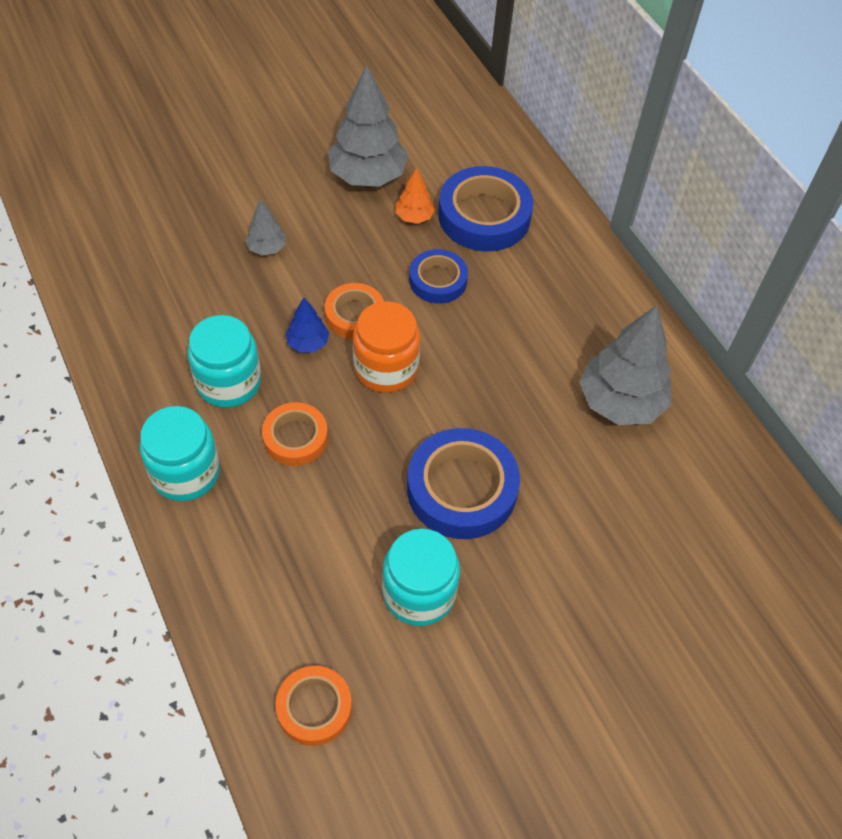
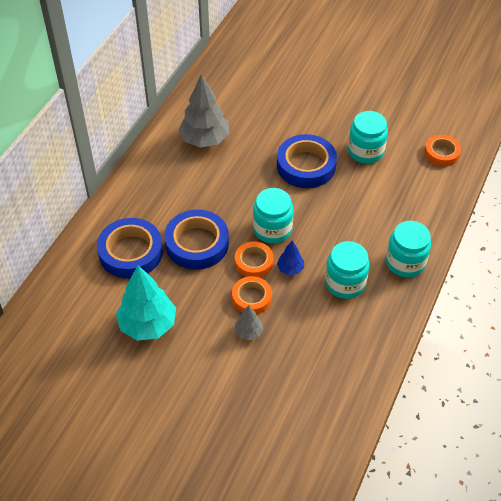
camera: 125 degrees left, 5 degrees down
(295, 438) = (344, 236): orange tape -> orange tape (251, 298)
(367, 176) = (148, 325): grey tree -> turquoise tree
(386, 368) = (272, 229): orange jar -> turquoise jar
(414, 217) = (160, 282): orange tree -> none
(438, 280) = (197, 244): blue tape -> blue tape, size x1.67

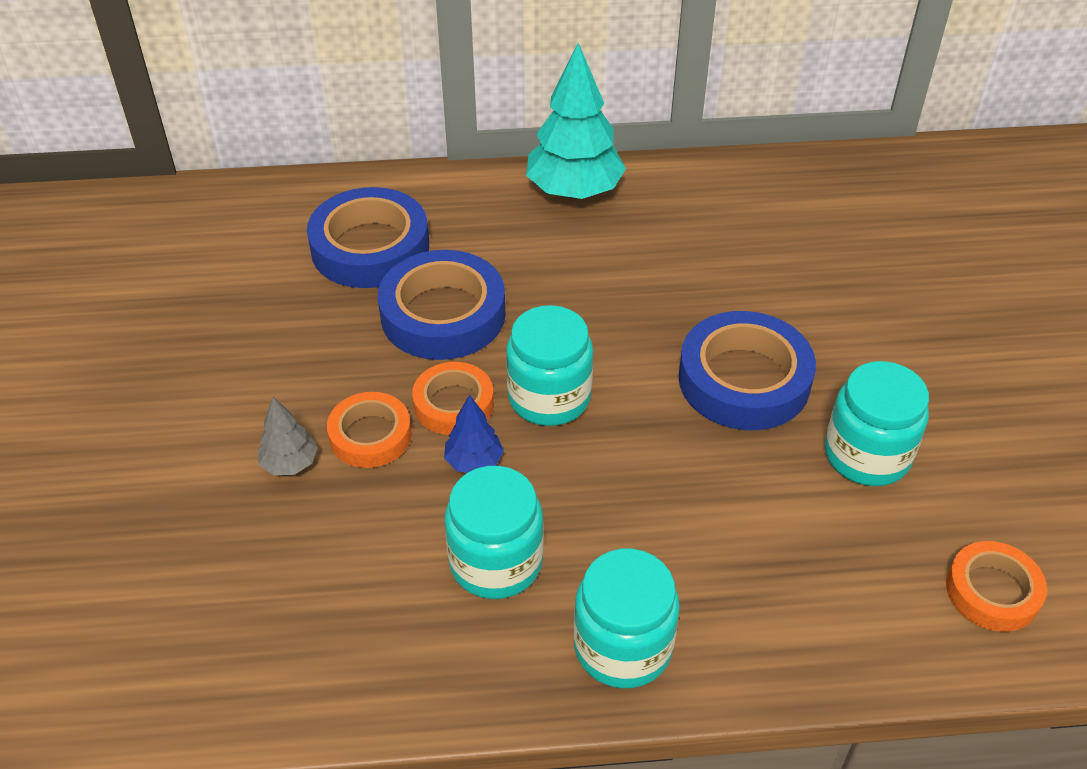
camera: 60 degrees right, 5 degrees down
(148, 325) = (234, 330): turquoise tree -> turquoise tree (574, 191)
(205, 140) = (681, 226): grey tree -> none

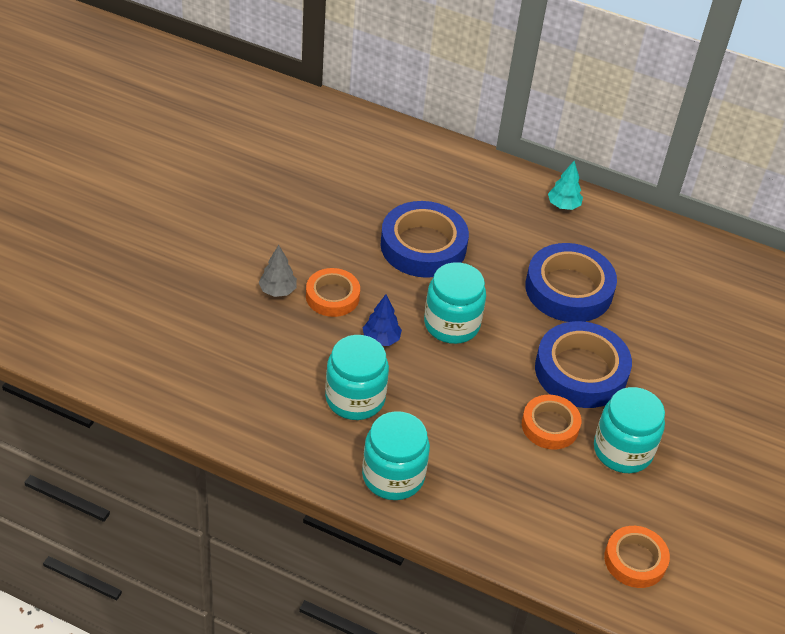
camera: 25 degrees right, 0 degrees up
(370, 247) = (407, 185): blue tape -> blue tape (568, 289)
(453, 404) = (392, 301): orange tape -> orange tape (550, 426)
(574, 191) = (563, 205): turquoise tree -> turquoise tree, size x0.48

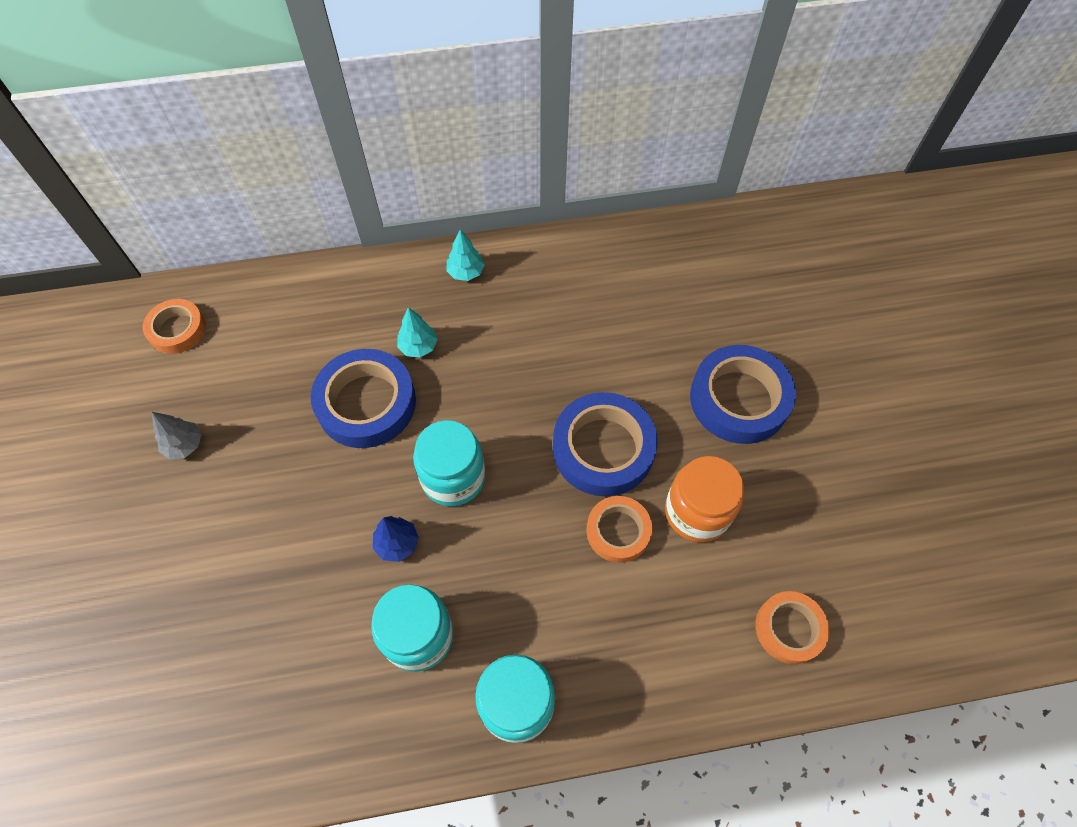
camera: 30 degrees left, 15 degrees up
(278, 291) = (254, 557): grey tree -> grey tree (184, 445)
(332, 296) = (315, 525): orange tape -> orange tape (177, 329)
(489, 232) = (418, 347): none -> turquoise tree
(568, 289) = (532, 363): blue tape -> blue tape (739, 399)
(622, 450) = (697, 512): turquoise jar -> orange jar

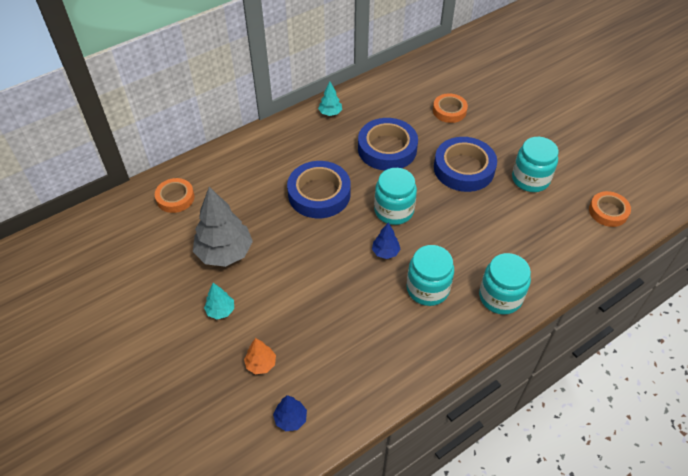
camera: 25 degrees left, 10 degrees down
(101, 757) = (290, 419): none -> blue tree
(119, 647) = (261, 364): none -> orange tree
(184, 445) = (225, 253): grey tree -> grey tree, size x2.06
(418, 347) = (329, 157): turquoise tree -> turquoise tree (220, 311)
(618, 531) = (497, 202): orange tape -> orange tape (449, 111)
(697, 512) = (530, 179): orange jar -> turquoise jar
(739, 399) = (516, 122): blue tape -> blue tape (387, 149)

